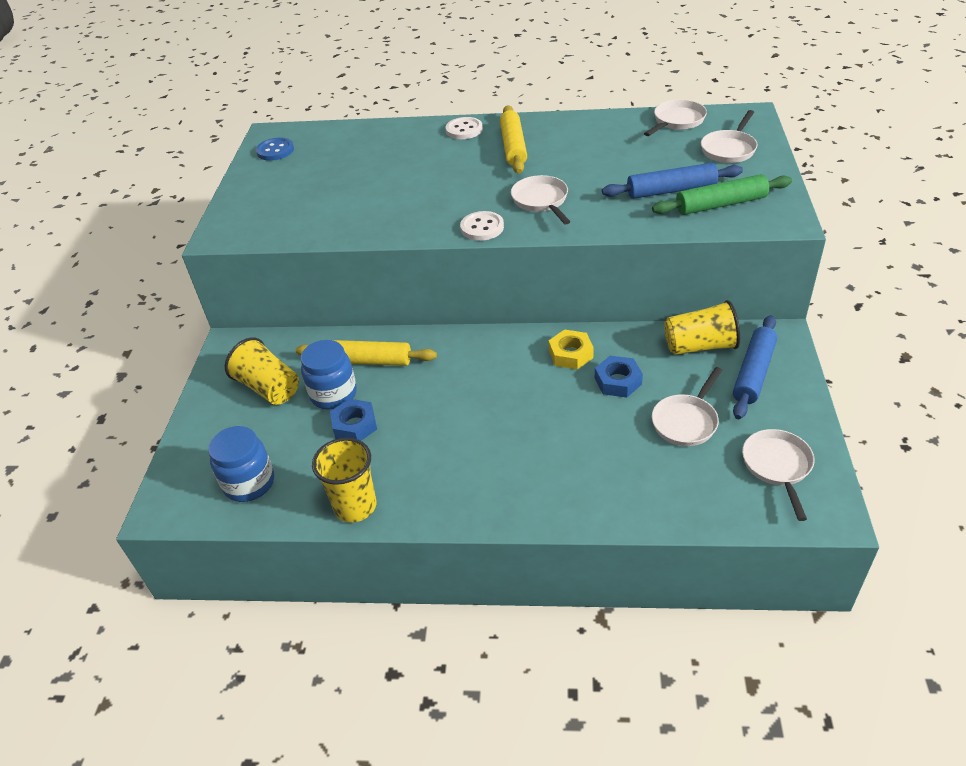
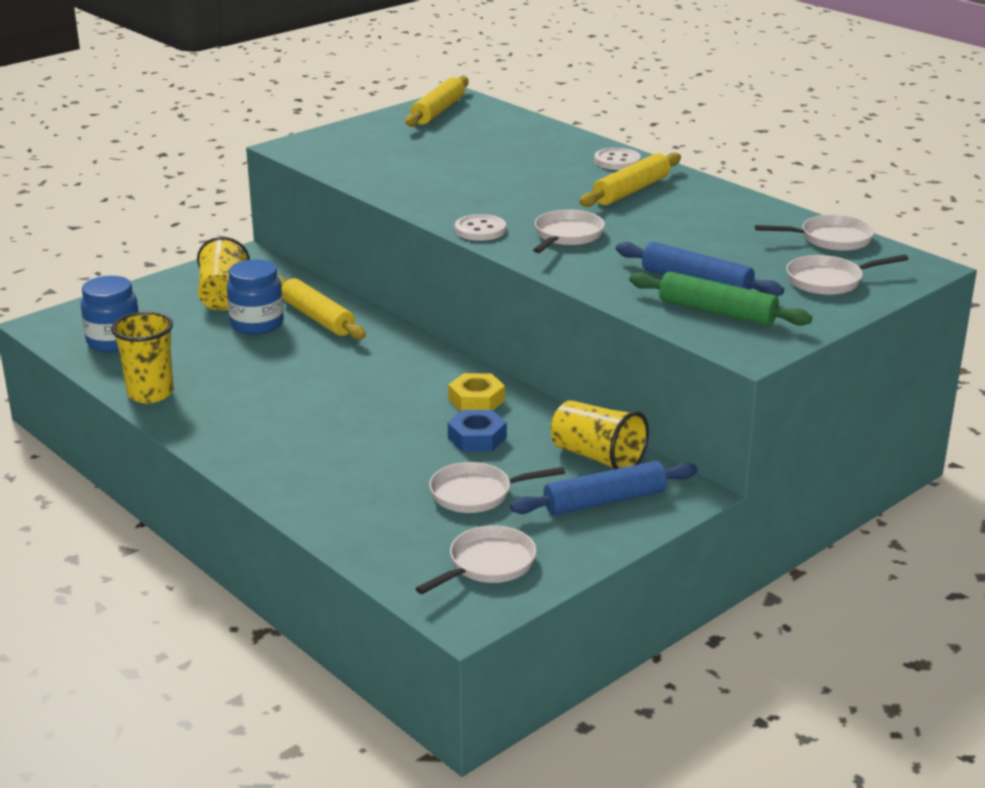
camera: 40 degrees right, 15 degrees down
(275, 151) = (438, 111): blue button -> yellow rolling pin
(355, 425) = (236, 350): blue nut -> none

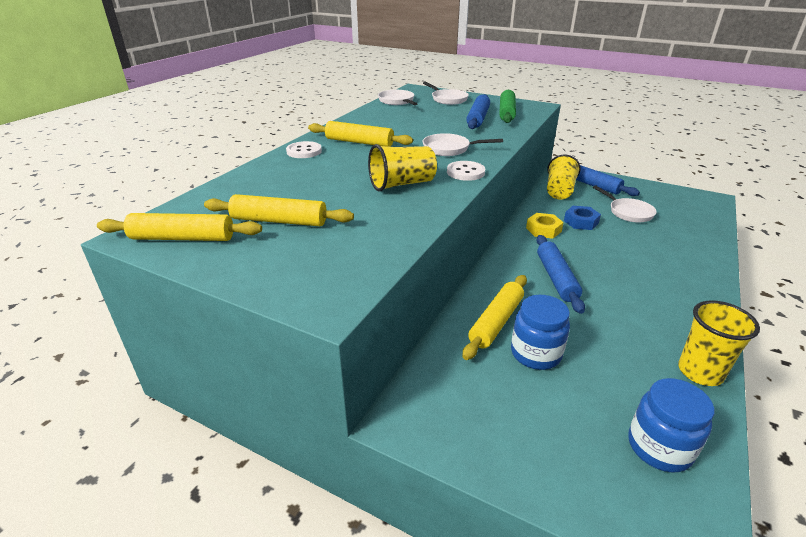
camera: 110 degrees left, 5 degrees up
(223, 296) = (502, 400): yellow cup -> yellow cup (402, 184)
(358, 372) = (556, 278): none -> blue rolling pin
(437, 141) = (279, 221): none -> yellow rolling pin
(488, 564) = (673, 200): white pan -> none

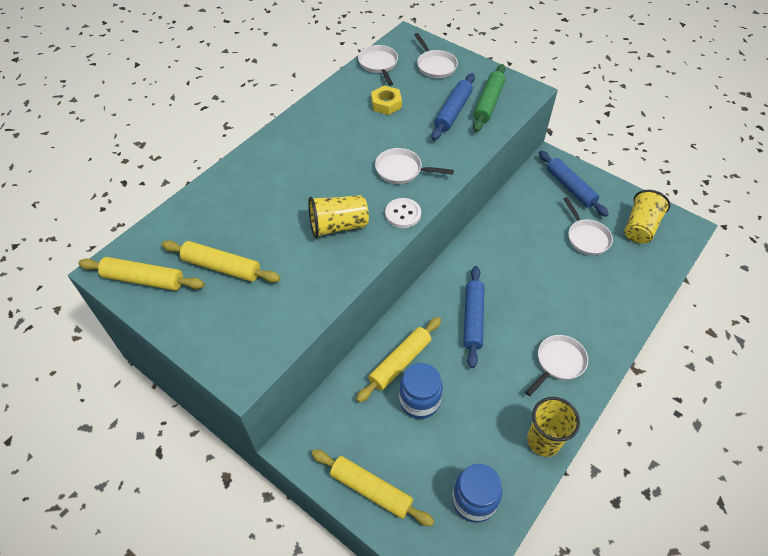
camera: 10 degrees right, 20 degrees up
(304, 151) = (262, 157): white button -> none
(359, 142) = (318, 147): yellow rolling pin -> yellow rolling pin (371, 490)
(543, 230) = (489, 252): yellow nut -> yellow nut (386, 104)
(559, 191) = (531, 194): yellow cup -> yellow cup (640, 227)
(581, 222) = (531, 245): blue nut -> none
(666, 302) = (558, 363): none -> white pan

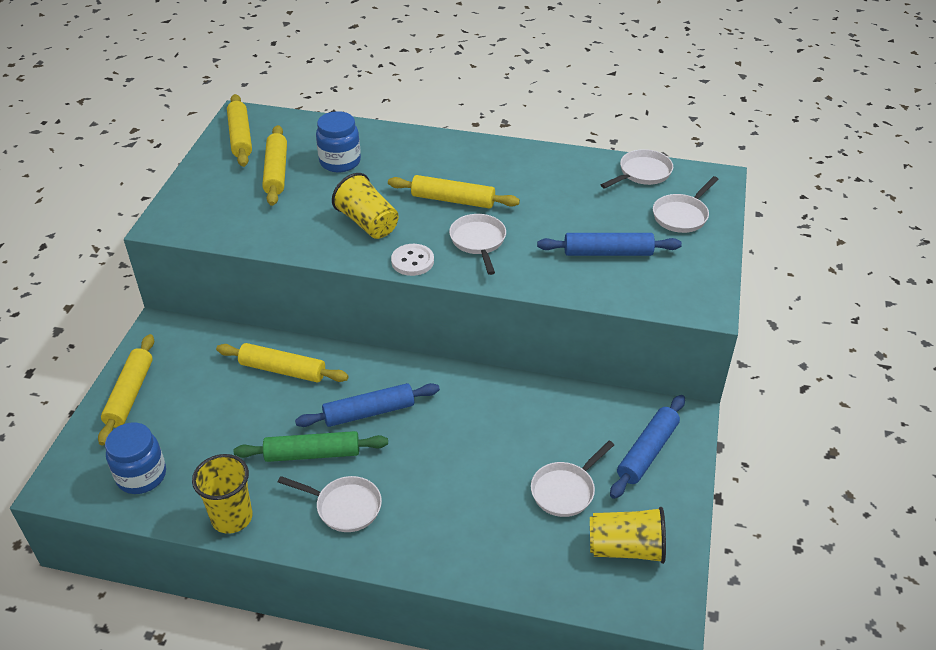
camera: 65 degrees right, 10 degrees down
(342, 167) = (453, 200): none -> yellow rolling pin
(386, 104) = (578, 199): yellow nut -> none
(419, 401) = (242, 399): blue jar -> blue jar (340, 162)
(488, 103) = (650, 277): green rolling pin -> green rolling pin (312, 454)

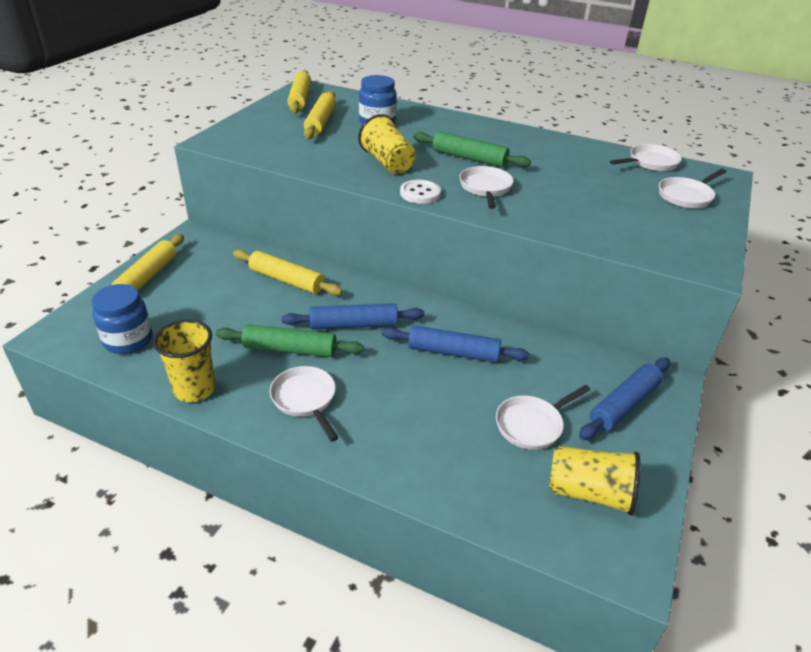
camera: 10 degrees right, 5 degrees down
(345, 507) = (305, 399): white pan -> white pan turned 150 degrees counterclockwise
(453, 200) = (469, 158): yellow rolling pin -> green rolling pin
(608, 253) = (609, 212): blue rolling pin -> blue rolling pin (453, 352)

